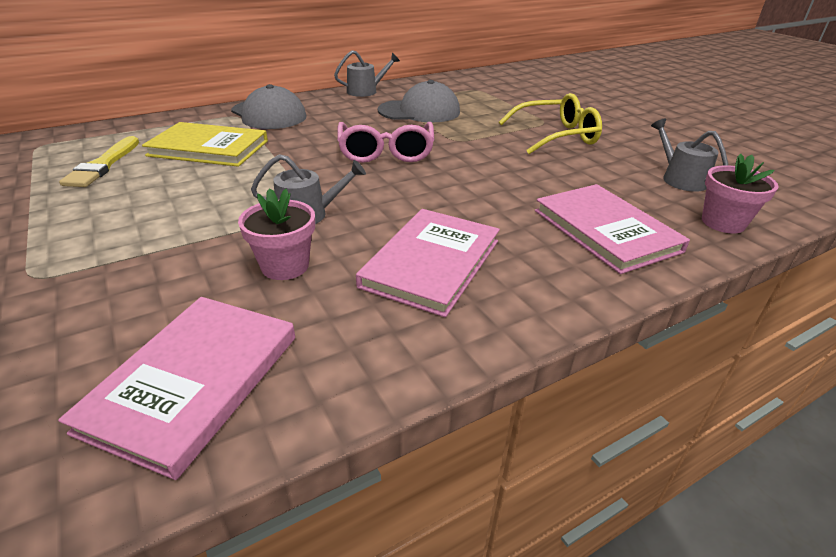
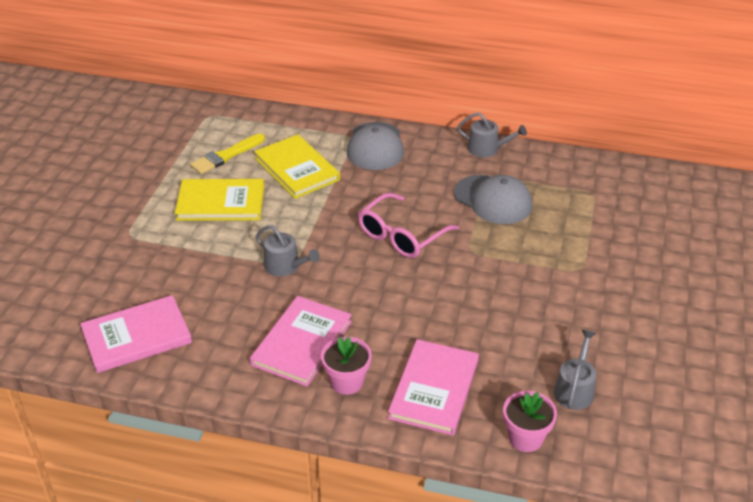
camera: 45 degrees right, 5 degrees up
(147, 199) = (221, 203): none -> yellow book
(285, 266) = (233, 297): pink flower pot -> pink flower pot (347, 382)
(431, 263) = (302, 343): pink book -> pink book turned 45 degrees counterclockwise
(556, 136) = (559, 290): yellow glasses -> none

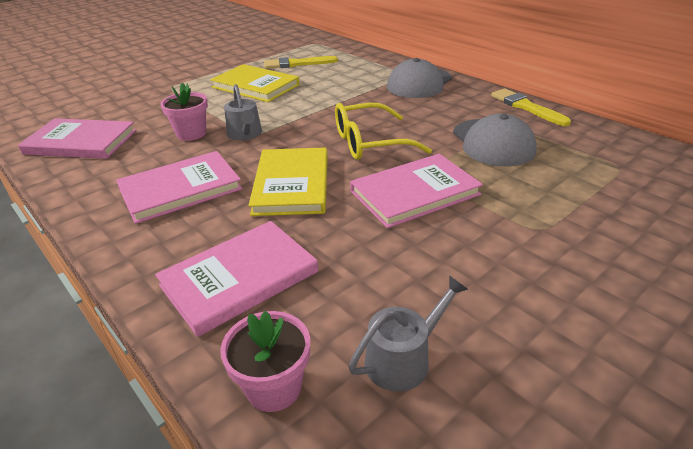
camera: 35 degrees right, 5 degrees down
(297, 169) = (337, 81): yellow book -> yellow book (292, 184)
(347, 382) = (171, 234): pink flower pot -> pink flower pot (191, 134)
(401, 235) = (369, 143): pink glasses -> yellow glasses
(480, 272) = (414, 193): none -> pink book
(487, 149) = (526, 107): grey watering can -> yellow brush

